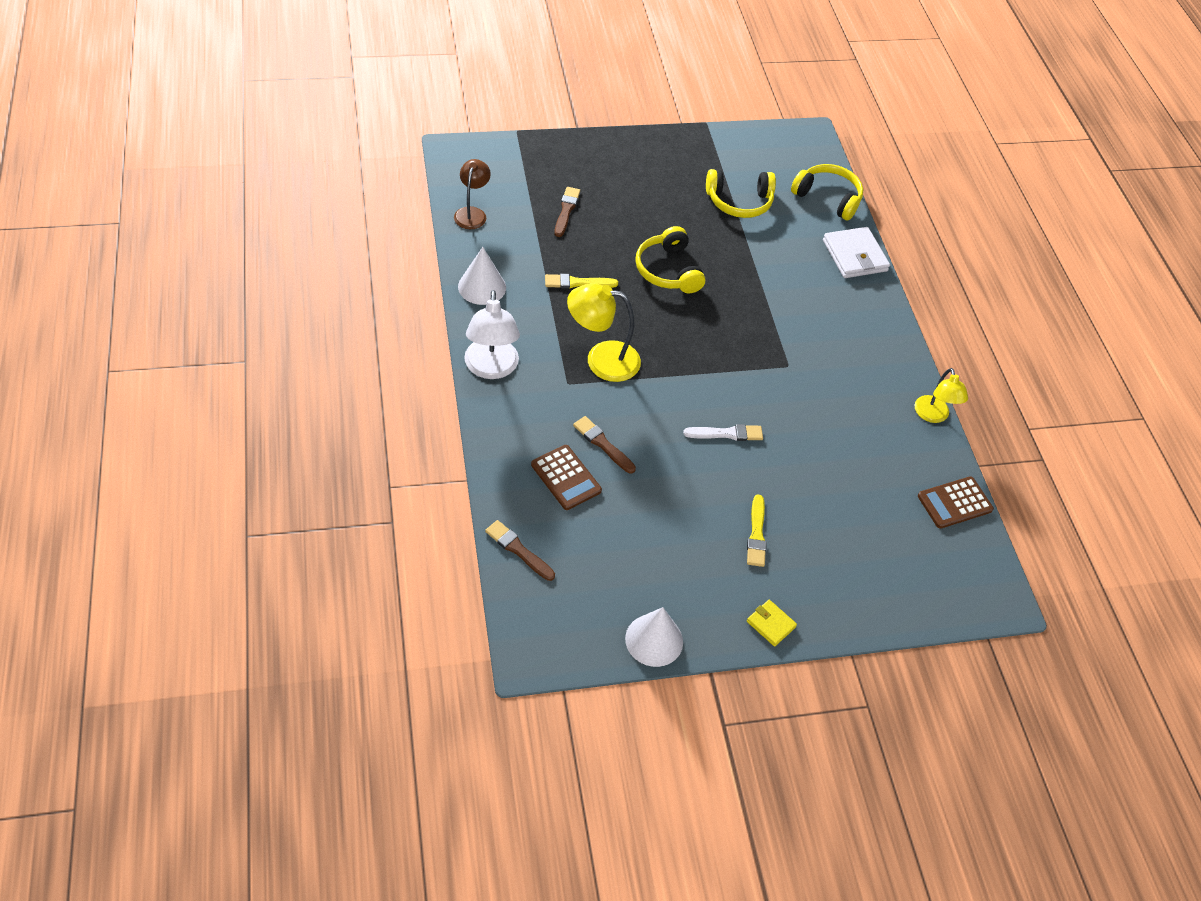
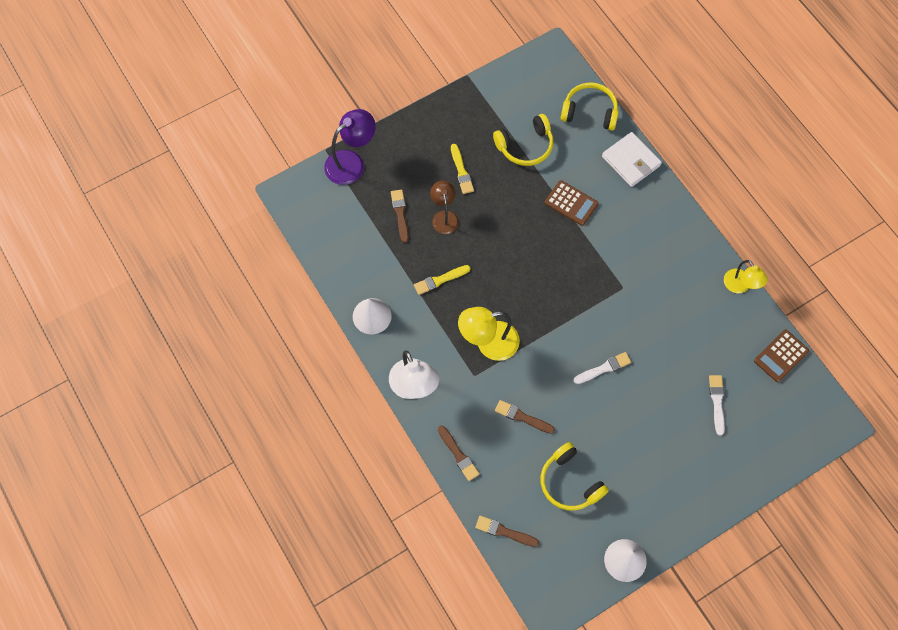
camera: 15 degrees left, 15 degrees up
(472, 213) = (331, 249): brown lamp -> brown lamp (444, 217)
(506, 451) = (458, 454): none -> brown brush
(538, 150) = (351, 162): none -> purple lamp
(566, 478) = (509, 457): brown calculator -> brown calculator (571, 203)
(668, 270) = (501, 238): yellow headphones -> yellow headphones (570, 482)
(756, 534) = (658, 444): yellow brush -> yellow brush (461, 171)
(771, 624) = (696, 512): yellow wallet -> none
(851, 519) = (717, 402): none -> white brush

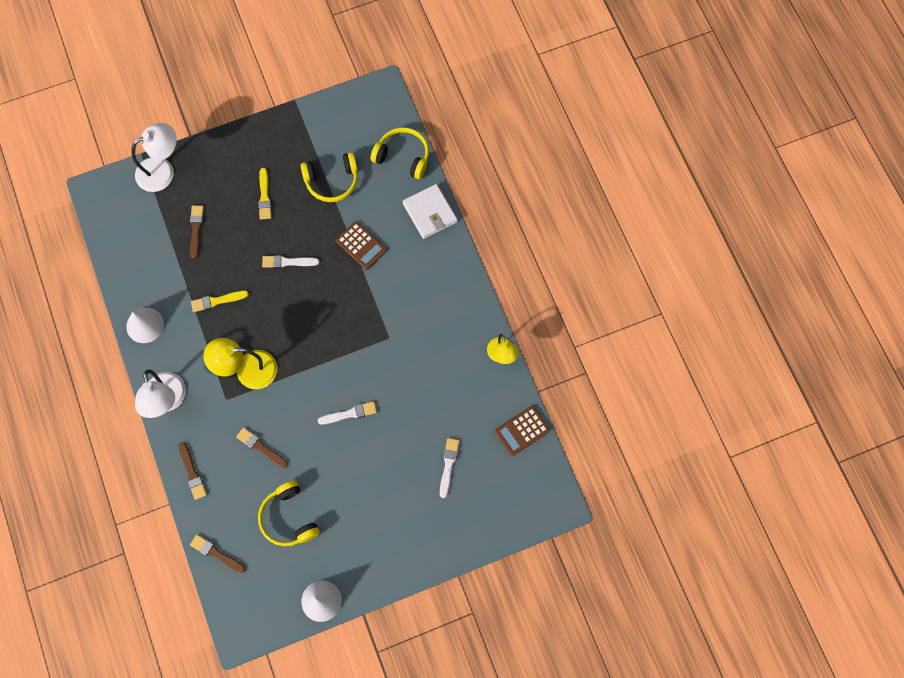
camera: 10 degrees right, 5 degrees up
(351, 162) = (162, 170): purple lamp -> white lamp
(444, 217) = (237, 239): brown lamp -> none
(502, 231) = (288, 262): none -> white brush

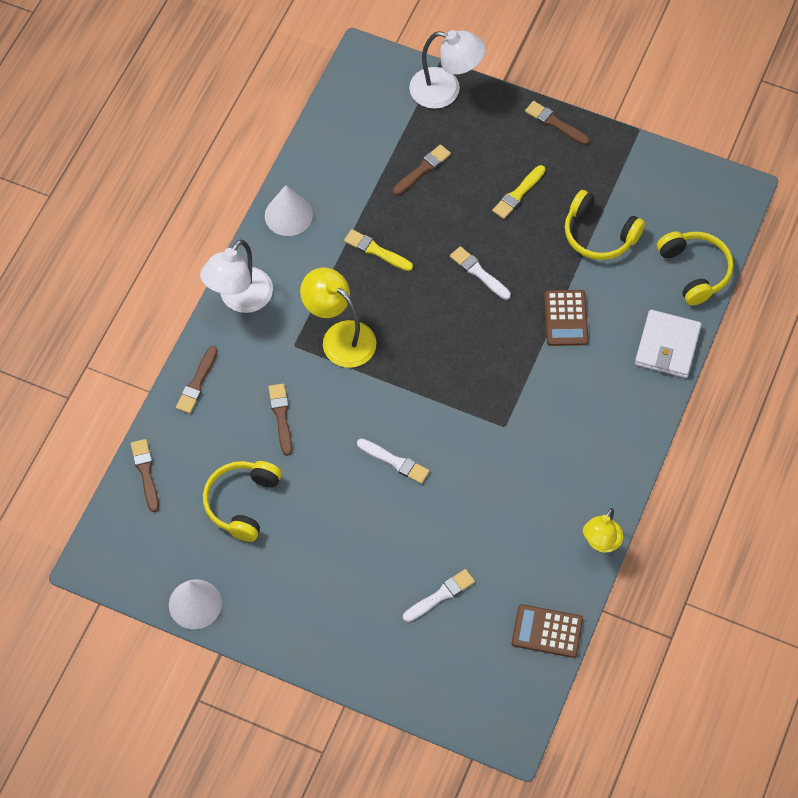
camera: 45 degrees right, 10 degrees down
(244, 136) = (555, 123): none -> brown brush

